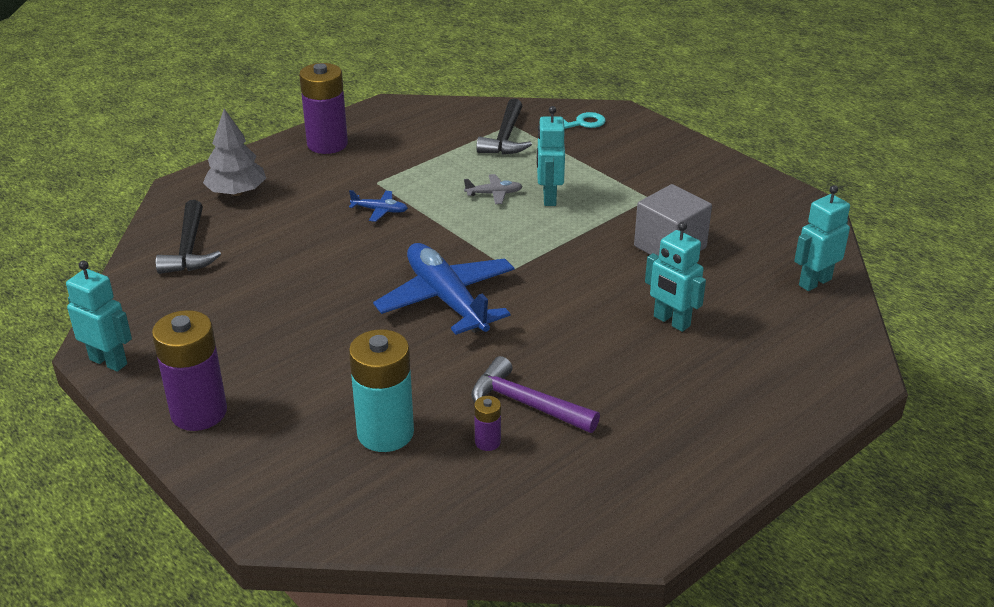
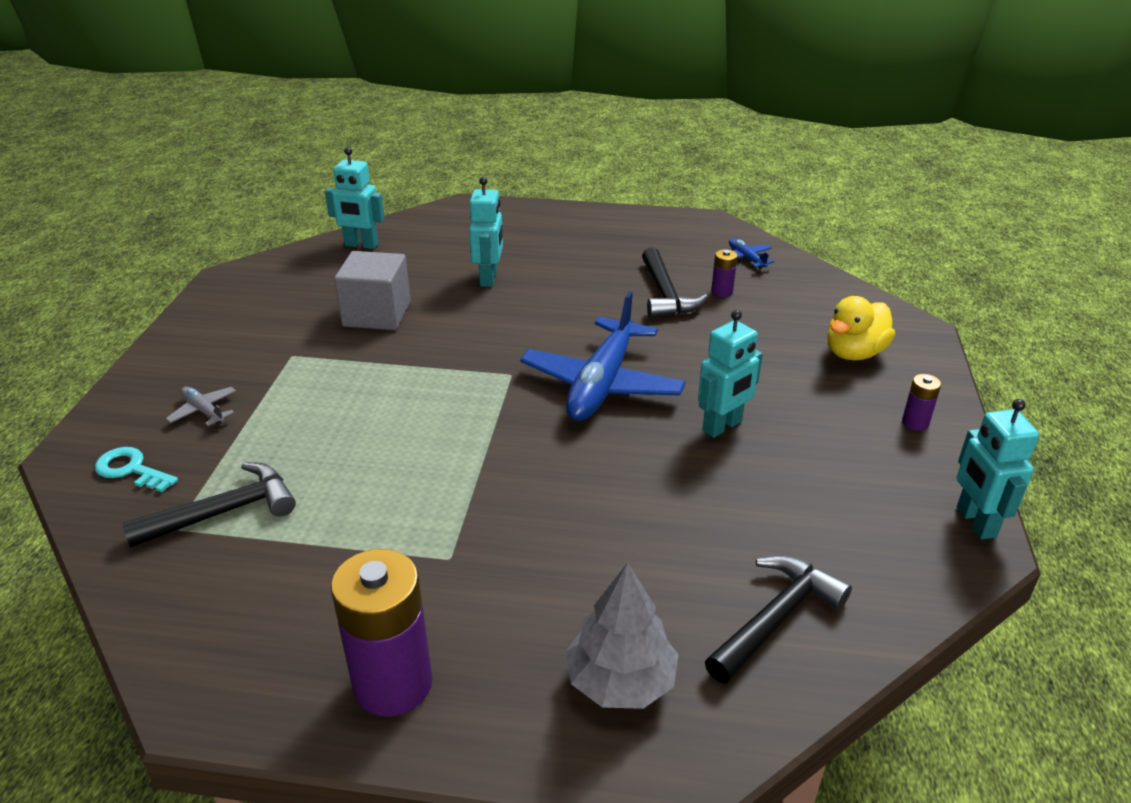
camera: 130 degrees left, 0 degrees up
(199, 412) = (915, 423): purple battery -> purple battery, size x0.46
(302, 450) = (854, 353): none -> yellow duck
(380, 210) = (509, 513): blue plane -> blue plane (746, 258)
(385, 433) = (781, 331): turquoise battery -> none
(494, 194) = (382, 450): grey plane -> grey plane (203, 411)
(526, 404) = (665, 294): purple hammer -> black hammer
(549, 197) = (352, 411): turquoise robot -> turquoise robot (722, 426)

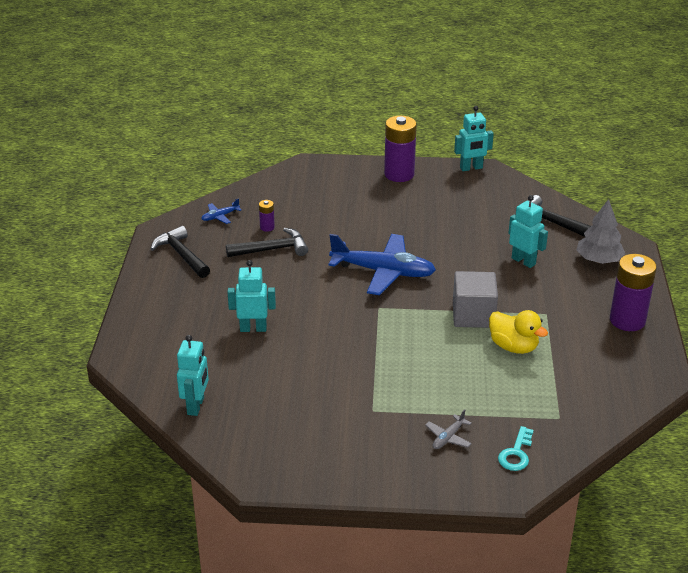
camera: 95 degrees left, 0 degrees up
(224, 512) = (540, 401): black hammer -> black hammer (181, 255)
(377, 314) = (311, 377): grey cube -> grey cube (473, 315)
(722, 426) = (416, 231): turquoise robot -> turquoise robot (523, 261)
(854, 353) = (335, 186): yellow duck -> yellow duck (513, 347)
(915, 423) = (399, 174): purple battery -> purple battery, size x2.19

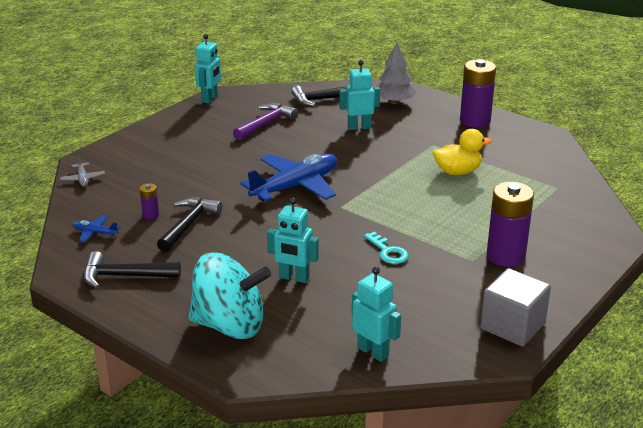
camera: 55 degrees left, 5 degrees down
(167, 326) = (230, 325): none -> turquoise spinning top
(220, 216) = (95, 233): blue plane -> blue plane turned 105 degrees clockwise
(253, 328) = (294, 278): turquoise robot -> turquoise robot turned 105 degrees counterclockwise
(399, 174) = (170, 128): purple battery -> purple battery (505, 256)
(448, 437) = (539, 240): grey plane -> grey plane (83, 179)
(465, 213) = (265, 124): none -> purple hammer
(473, 315) = (401, 172): grey cube -> grey cube (512, 326)
(516, 454) = (583, 220): turquoise key -> turquoise key (388, 252)

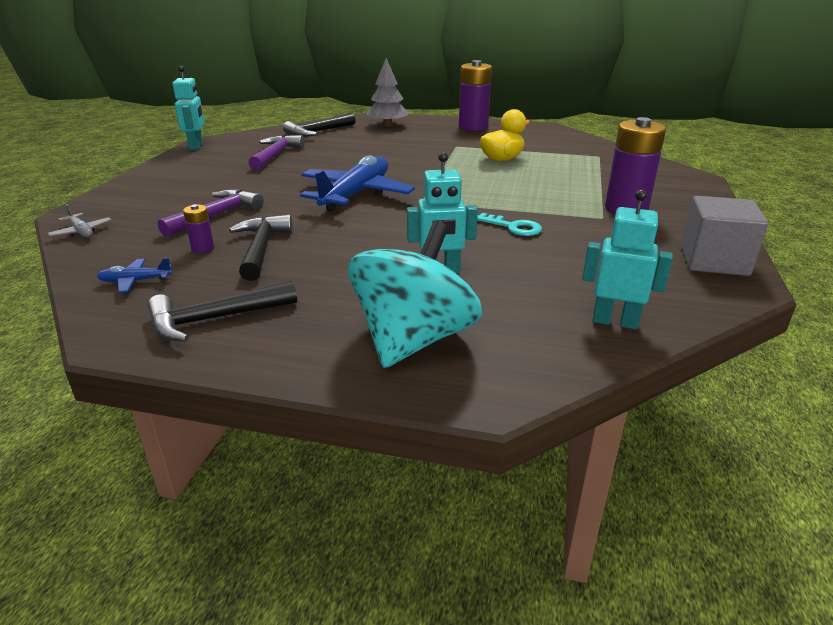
camera: 25 degrees left, 0 degrees up
(178, 184) = (216, 215): none -> purple hammer
(230, 325) = (413, 339): turquoise spinning top -> turquoise spinning top turned 45 degrees counterclockwise
(359, 127) = (374, 144): turquoise robot -> none

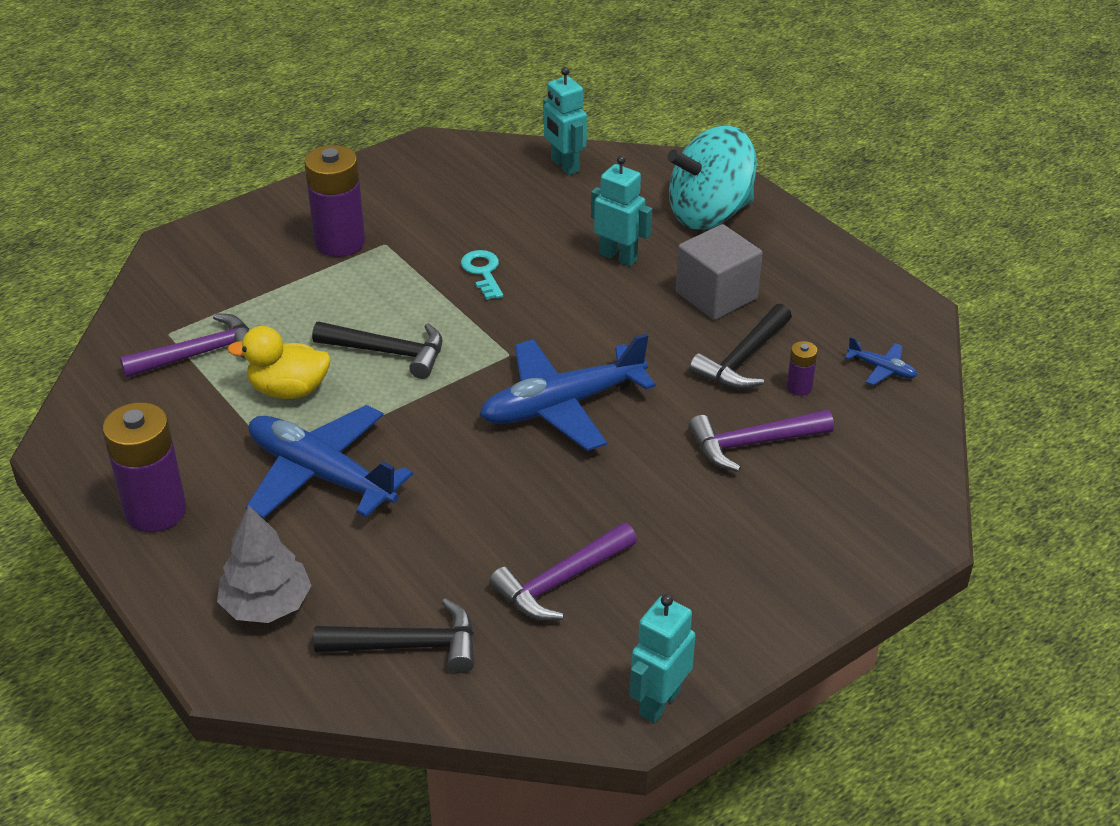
camera: 140 degrees left, 10 degrees up
(81, 232) = (917, 486): grey plane -> none
(215, 319) = (833, 293): black hammer -> black hammer (388, 352)
(432, 147) = (320, 474): none -> blue plane
(568, 155) = (199, 354): none -> purple hammer
(714, 261) = (402, 167): grey cube -> grey cube (716, 295)

